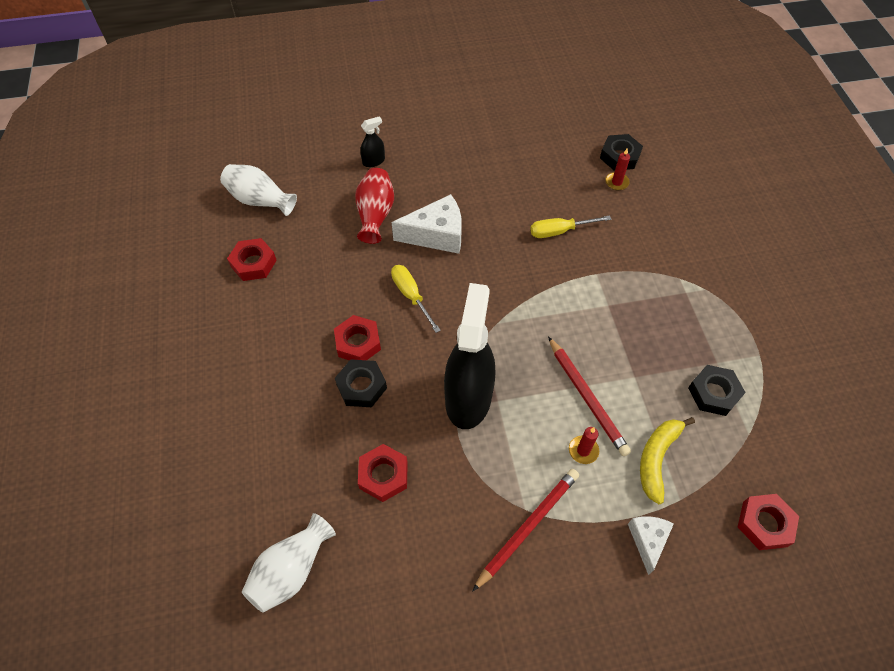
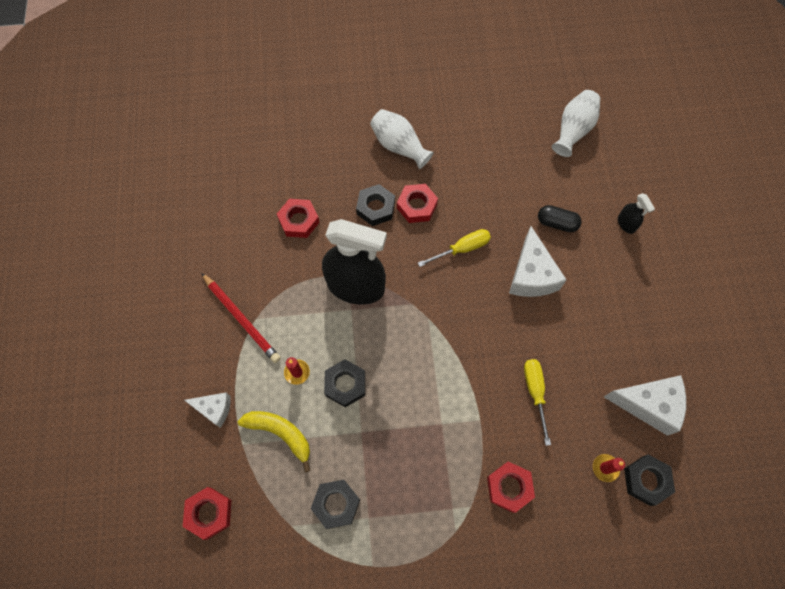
camera: 95 degrees right, 10 degrees up
(253, 263) = (502, 129): red nut -> red nut (509, 487)
(291, 570) = (240, 162): white vase -> white vase (399, 146)
(375, 214) = (557, 223): red vase -> black capsule
(553, 152) = (648, 405): none -> white cheese
(586, 397) = (345, 384): red pencil -> black nut

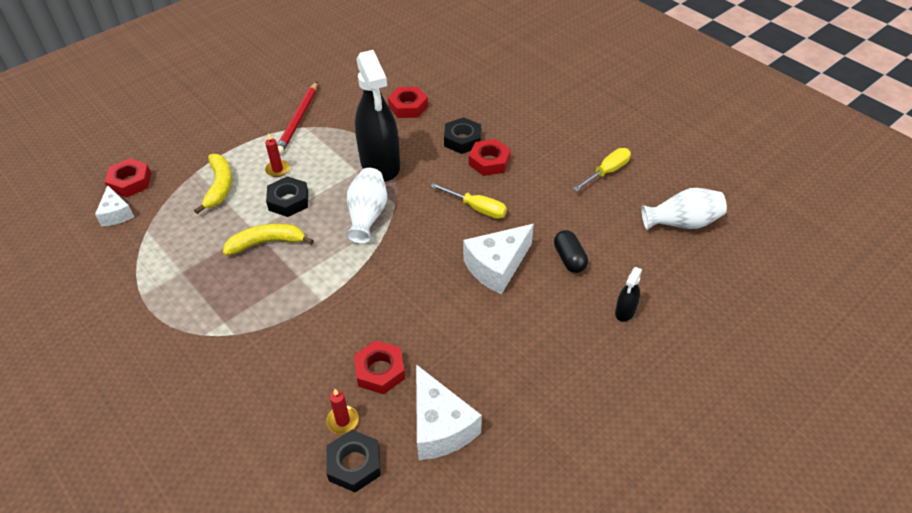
camera: 55 degrees right, 20 degrees down
(214, 409) = (214, 143): white cheese -> white cheese (116, 214)
(336, 504) = (181, 246): black nut -> none
(384, 429) = (266, 243): none -> yellow banana
(399, 146) = (534, 124): white vase -> white vase (367, 215)
(509, 487) = (271, 353): red nut -> red nut (380, 371)
(535, 392) = (379, 327): yellow screwdriver -> yellow screwdriver (607, 172)

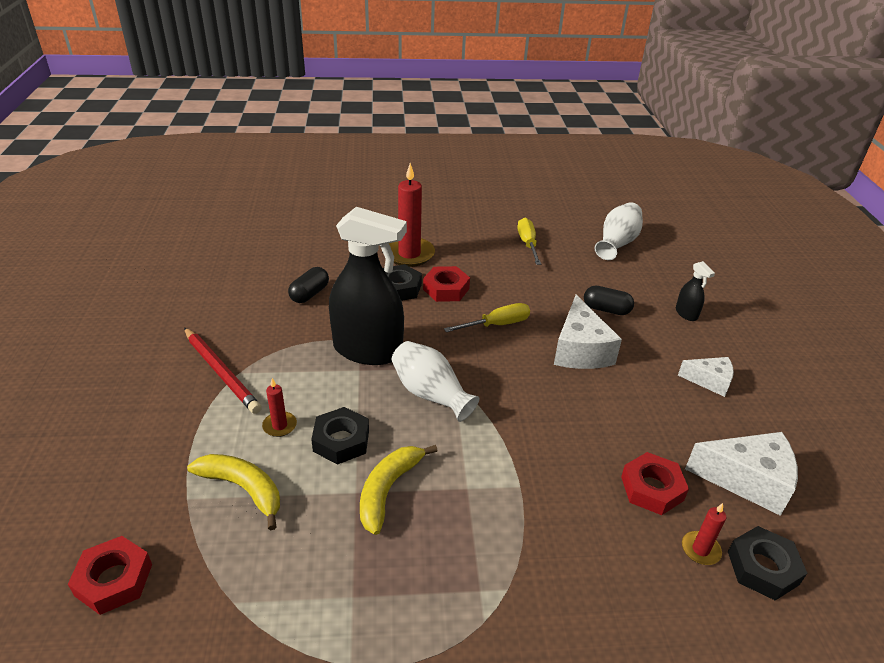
camera: 55 degrees left, 10 degrees down
(116, 214) = (158, 626): white cheese -> white cheese (709, 381)
(408, 106) = (309, 294): red nut -> black capsule
(509, 121) = (409, 254): none -> red candle

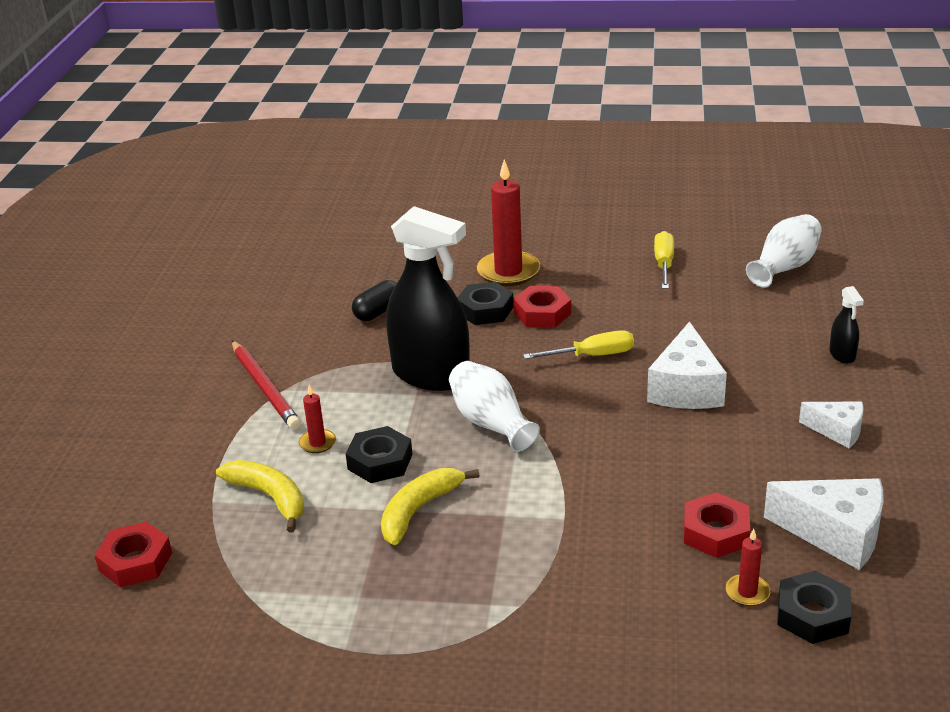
camera: 15 degrees right, 5 degrees down
(606, 309) = (737, 345): black capsule -> none

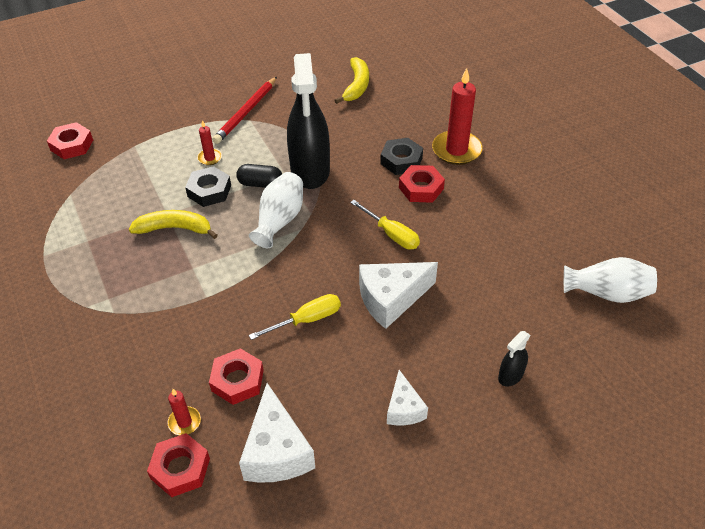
camera: 55 degrees right, 15 degrees up
(269, 497) = (150, 164): yellow banana -> yellow banana (357, 86)
(378, 312) = (358, 117): black capsule -> black capsule (260, 184)
(664, 264) = (542, 222): yellow screwdriver -> yellow screwdriver (307, 320)
(812, 614) = (180, 468): black nut -> red nut

